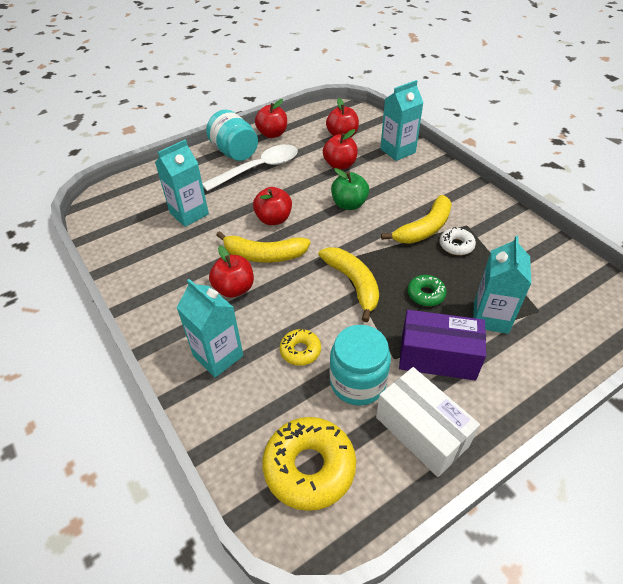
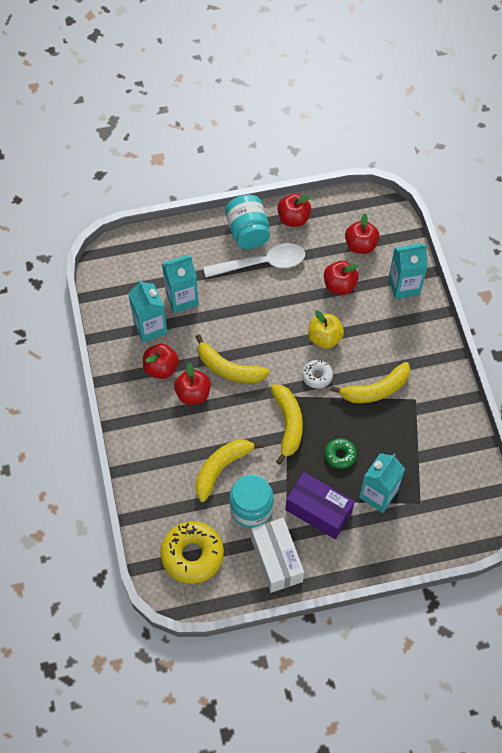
camera: 20 degrees right, 15 degrees up
(218, 356) = (161, 450): turquoise carton -> turquoise carton (150, 327)
(274, 219) = (252, 331): red apple -> red apple (161, 368)
(300, 351) = (221, 468): yellow donut -> yellow banana
(349, 204) = (324, 338): green apple -> yellow apple
(456, 245) = (392, 417): white donut -> white donut (317, 376)

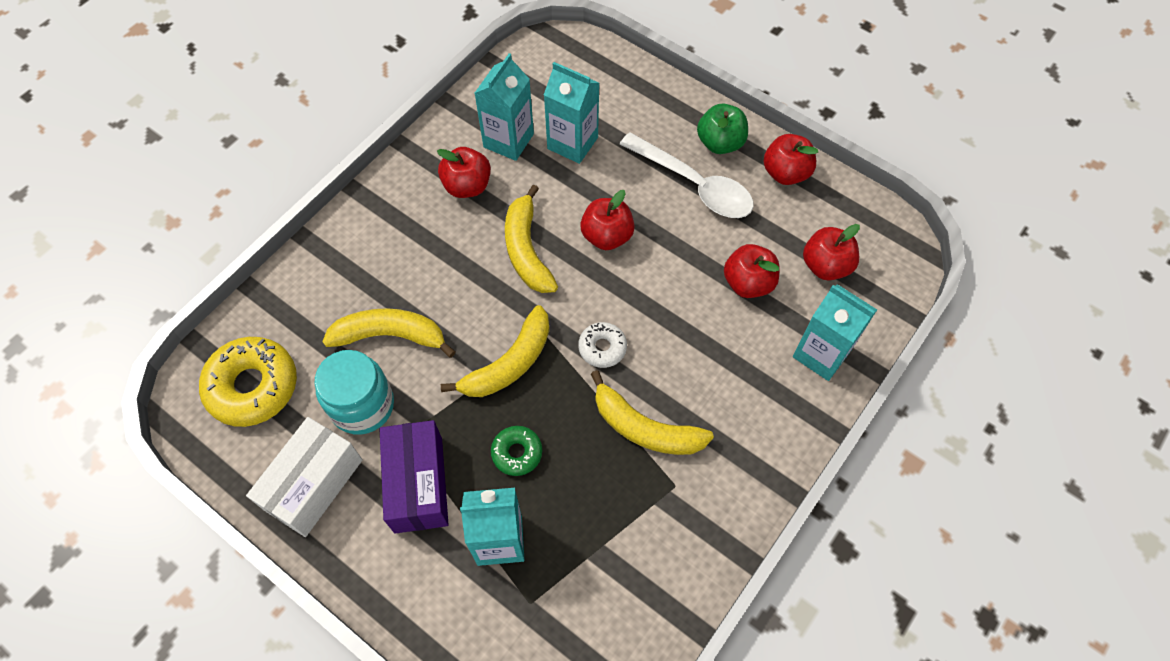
camera: 50 degrees right, 0 degrees up
(193, 394) = (462, 238): red apple -> red apple (607, 236)
(248, 232) = (720, 143): turquoise jar -> green apple
(324, 338) = (661, 319): yellow apple -> none

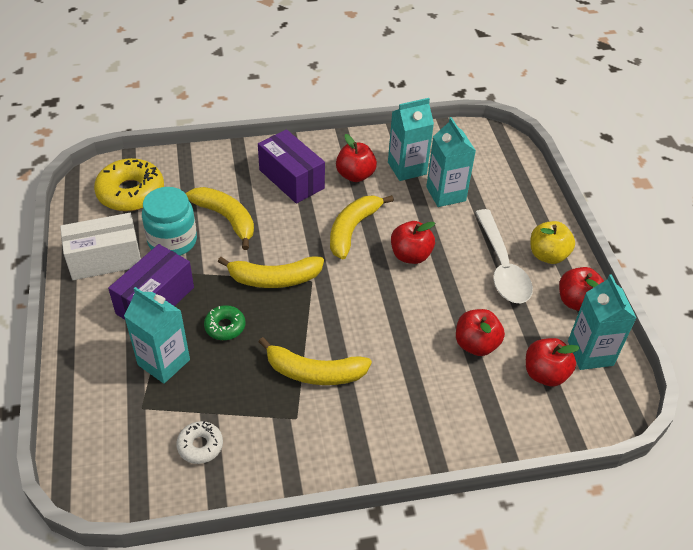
camera: 40 degrees right, 15 degrees down
(408, 238) = (291, 179): none -> purple box
(602, 348) = (338, 311): white donut -> white donut (200, 446)
(645, 428) = (314, 372): yellow banana -> yellow banana turned 60 degrees counterclockwise
(720, 143) = (547, 255): green apple -> yellow apple
(821, 354) = (481, 422): turquoise carton -> turquoise carton (590, 353)

